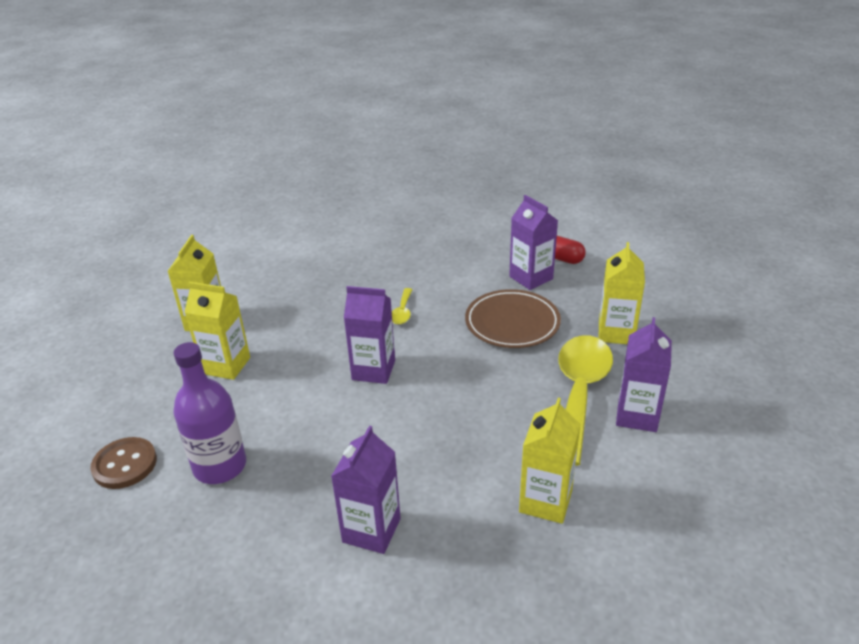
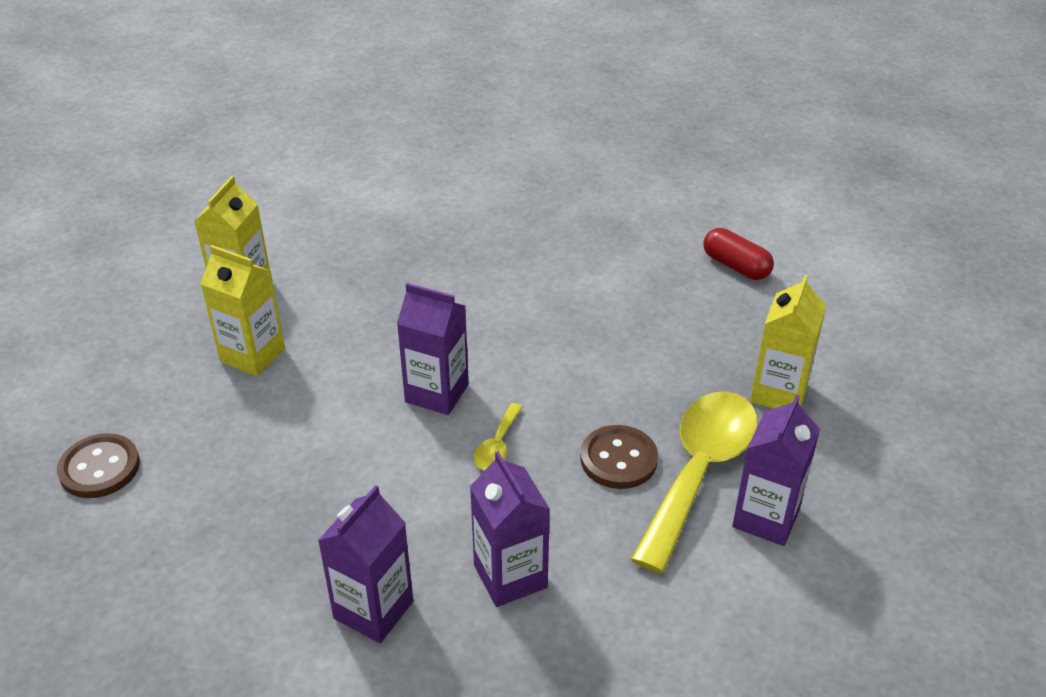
camera: 10 degrees right, 5 degrees up
(220, 466) = (212, 491): purple bottle -> none
(402, 312) = (498, 315): yellow spoon -> yellow spoon (497, 445)
(512, 323) = (640, 355): brown plate -> none
(520, 393) = (618, 459): none -> brown button
(531, 278) = (688, 291): purple carton -> purple carton (510, 576)
(545, 501) = (604, 614): yellow carton -> none

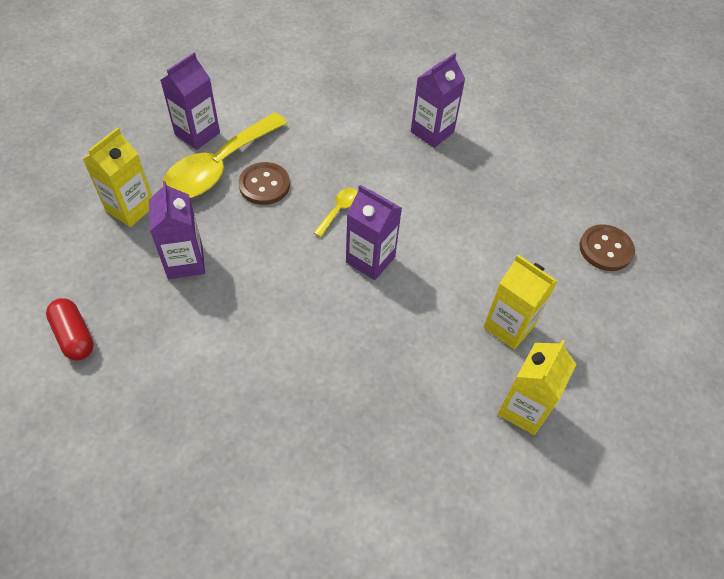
camera: 170 degrees left, 15 degrees up
(510, 576) = (355, 133): purple carton -> purple carton (185, 262)

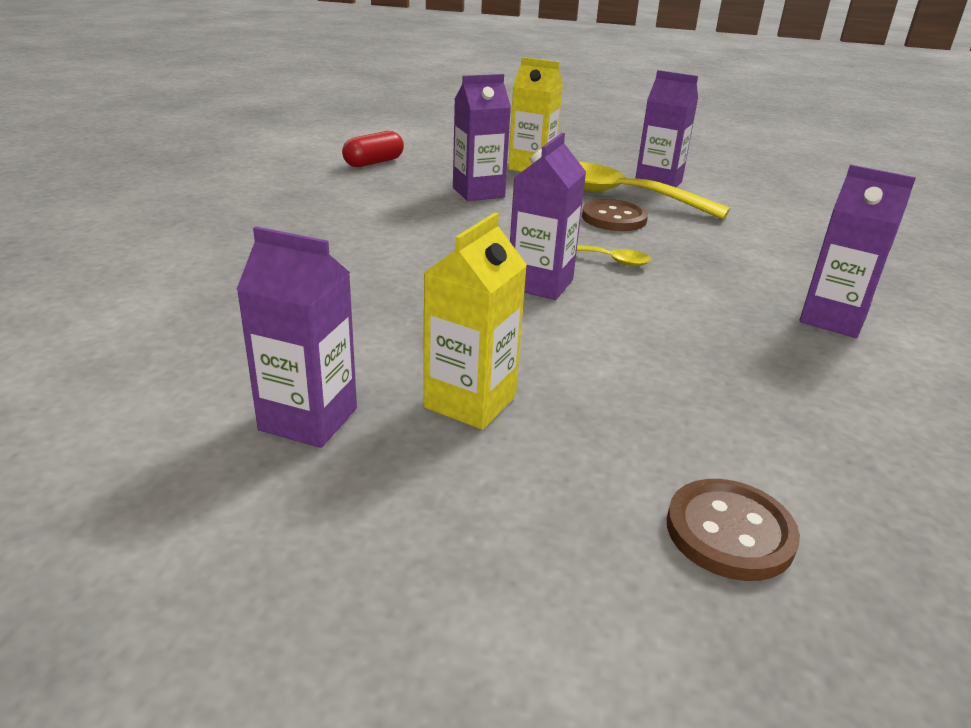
camera: 80 degrees right, 25 degrees down
(523, 408) = (308, 419): yellow carton -> purple carton

